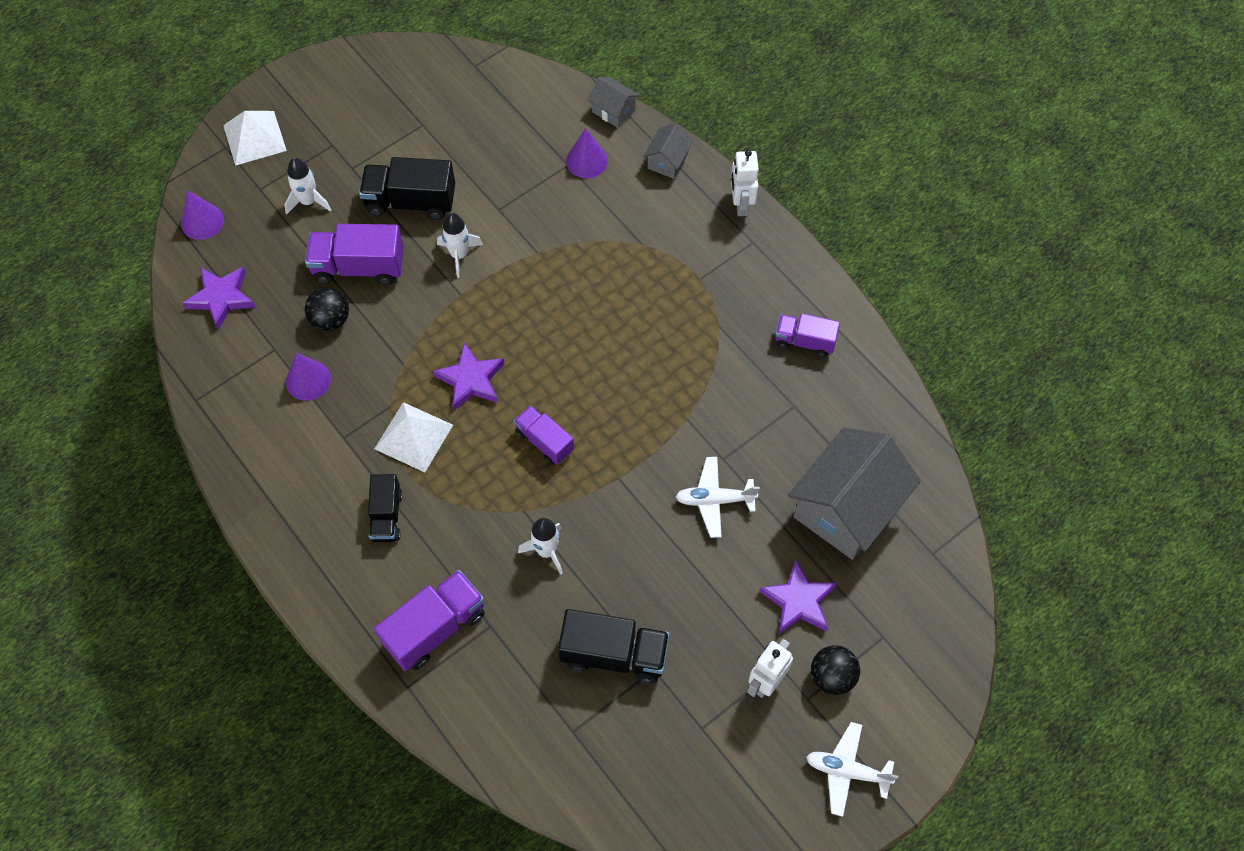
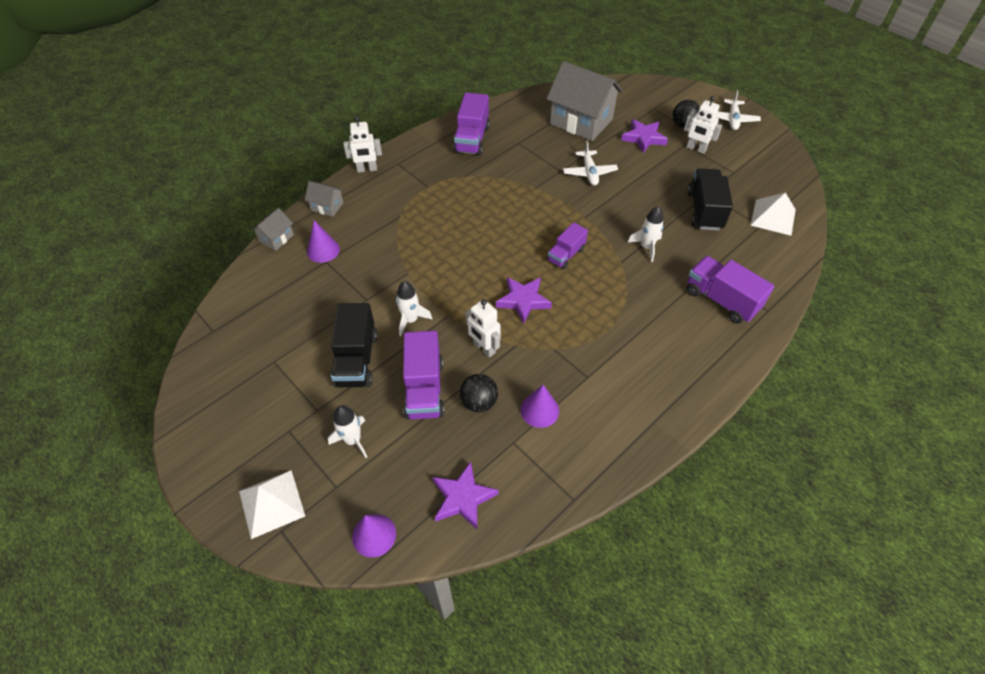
camera: 95 degrees left, 10 degrees down
(386, 516) = (646, 339): black truck -> none
(404, 330) = (484, 348): none -> white robot
(414, 437) = (577, 330): white pyramid -> white pyramid (773, 217)
(804, 341) = (472, 139): purple truck -> purple truck, size x1.58

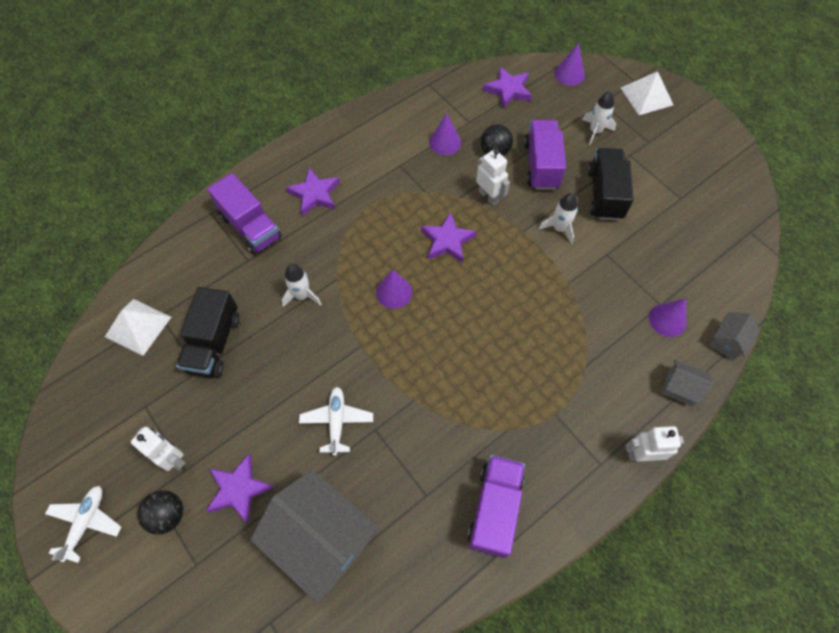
camera: 175 degrees left, 10 degrees up
(566, 255) = (394, 292): purple truck -> purple cone
(670, 337) = (314, 194): none -> purple star

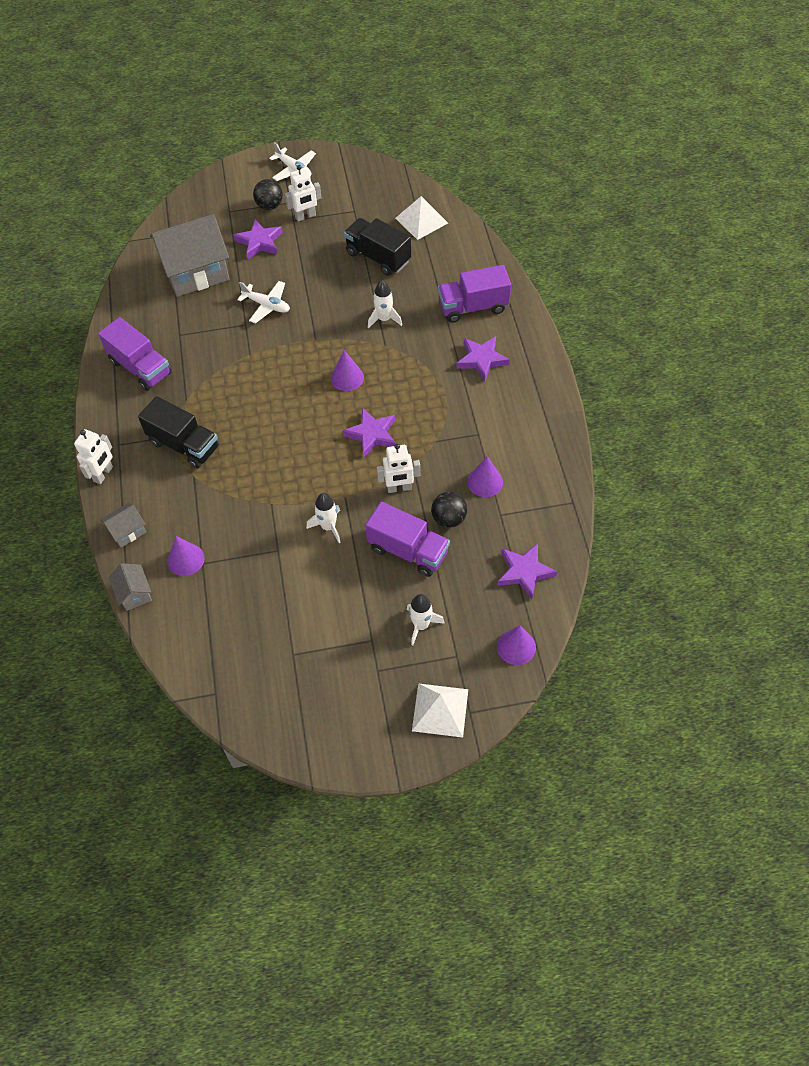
camera: 120 degrees right, 5 degrees down
(605, 194) = (340, 587): black truck -> black truck (184, 445)

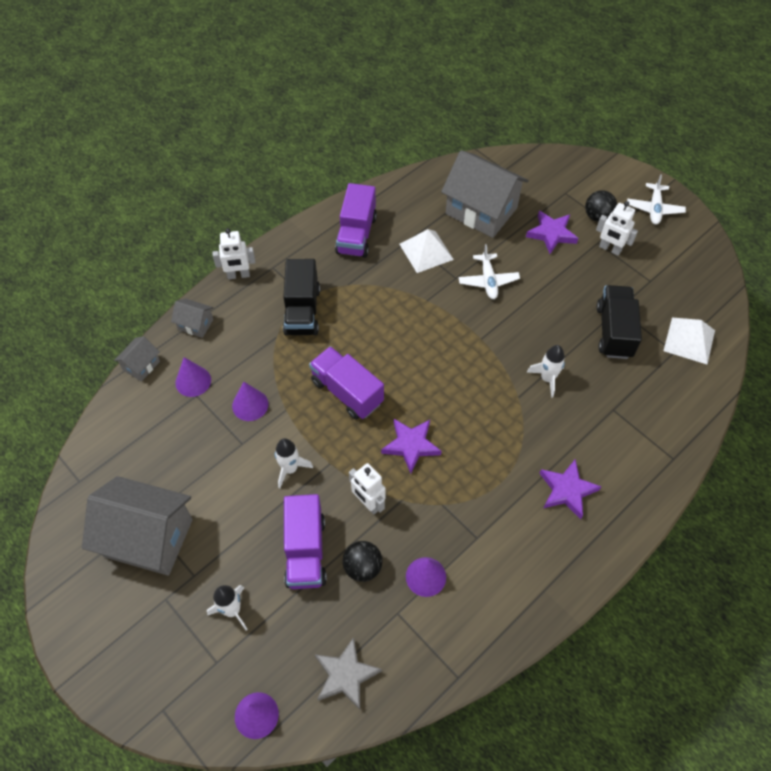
camera: 55 degrees right, 0 degrees up
(313, 660) = (148, 538): none -> grey house
(347, 377) = (458, 388): purple cone -> purple cone (250, 405)
(440, 709) = (152, 680): white pyramid -> white pyramid (426, 251)
(473, 307) = (624, 445): purple truck -> purple truck (347, 392)
(524, 572) = (345, 675): purple star -> grey star

